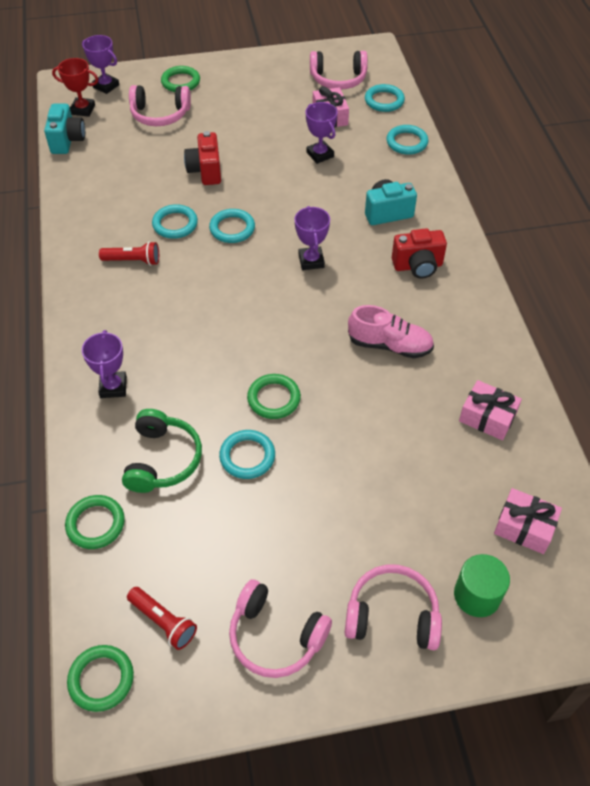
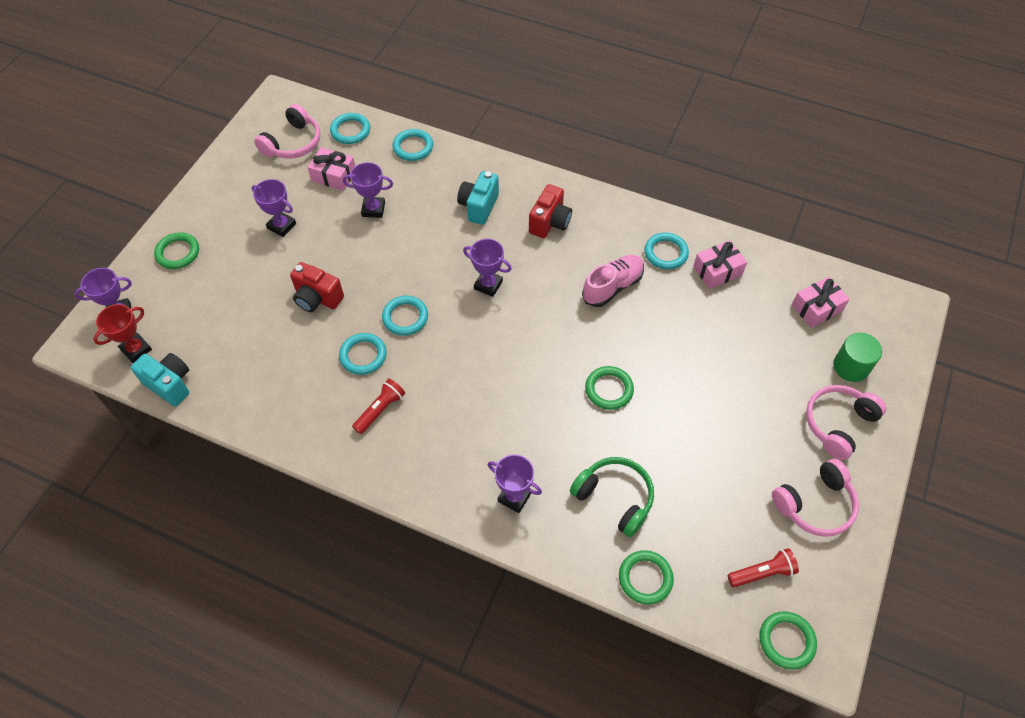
camera: 55 degrees left, 5 degrees up
(160, 114) = (207, 292): pink headphones -> none
(247, 456) = (651, 437): turquoise ring -> turquoise ring (665, 253)
(254, 116) = (281, 226): none -> purple trophy

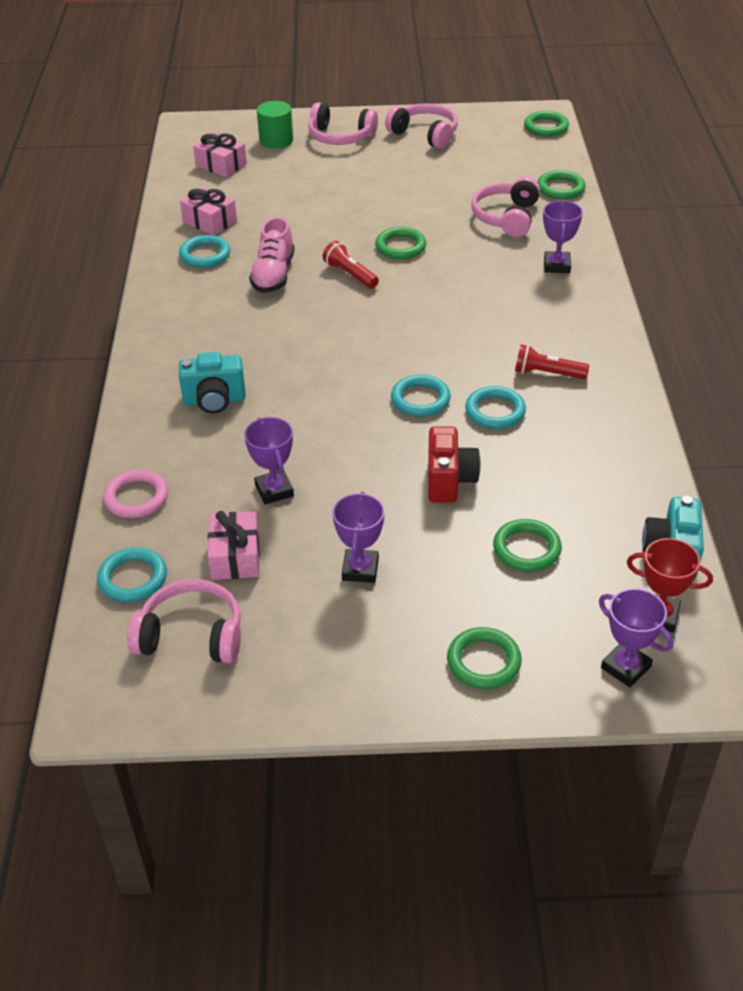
camera: 115 degrees left, 15 degrees down
(234, 311) = (526, 549): none -> green ring
(413, 147) = (136, 497): turquoise ring -> pink ring
(488, 285) = (330, 355): purple trophy -> none
(550, 222) = (208, 339): red camera -> none
(612, 287) = (273, 275): pink shoe -> pink shoe turned 105 degrees counterclockwise
(614, 498) = (507, 217): green headphones -> pink headphones
(762, 573) = (504, 144): red flashlight -> red flashlight (350, 275)

